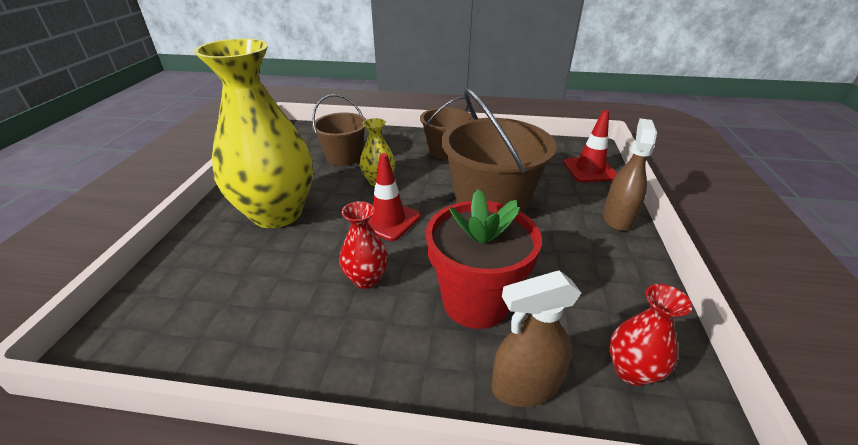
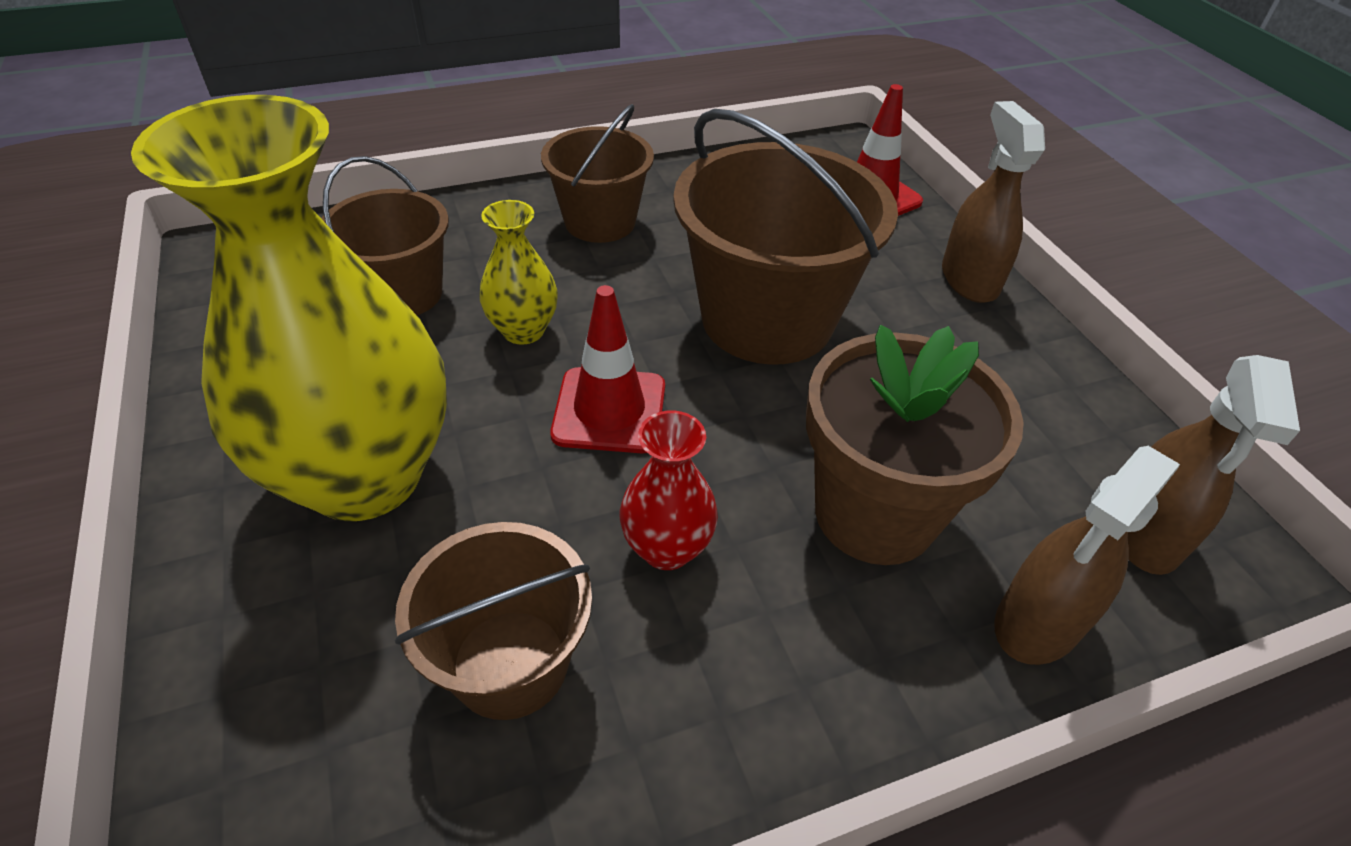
camera: 30 degrees left, 10 degrees up
(269, 296) = (510, 663): none -> brown bucket
(476, 302) = (875, 514): red flower pot -> brown flower pot
(631, 371) = (1144, 533): red vase -> brown spray bottle

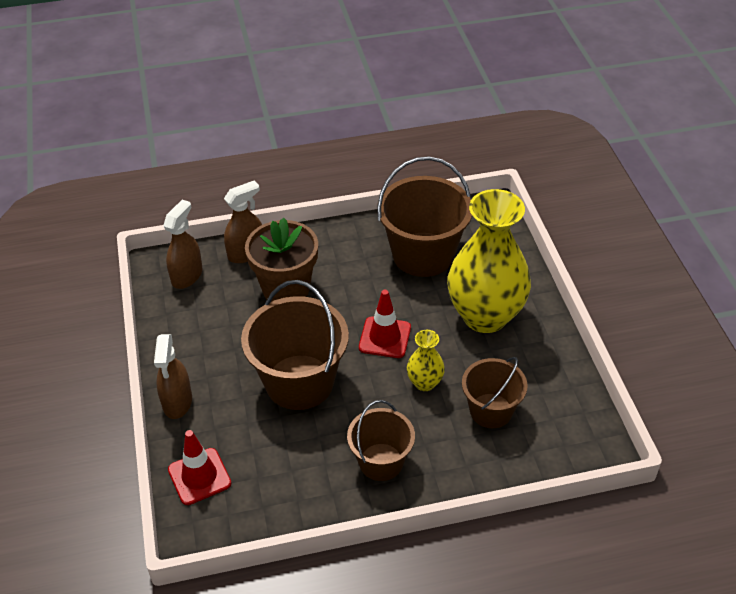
camera: 170 degrees left, 0 degrees up
(510, 663) = (423, 254): brown bucket -> brown bucket, size x1.65
(667, 548) = (368, 283): red vase -> none

